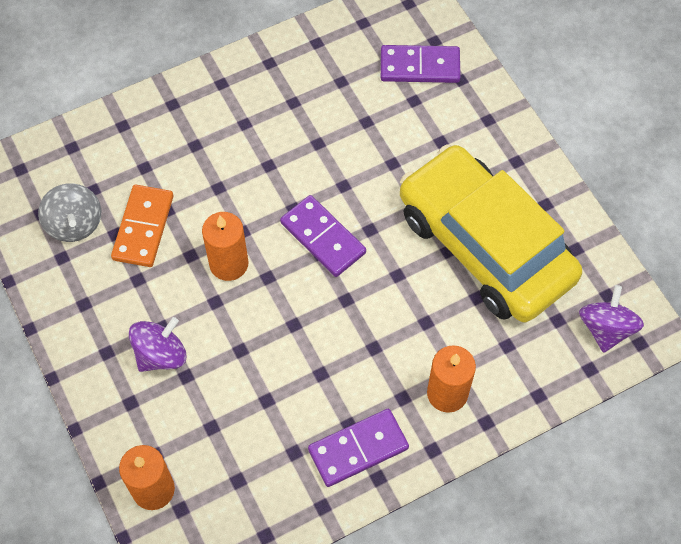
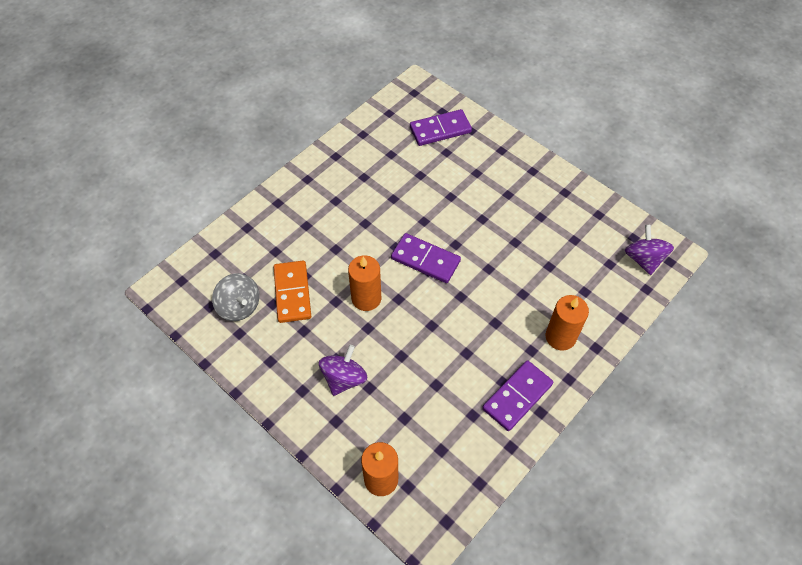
camera: 20 degrees left, 5 degrees down
(485, 245) = (538, 230): yellow car -> none

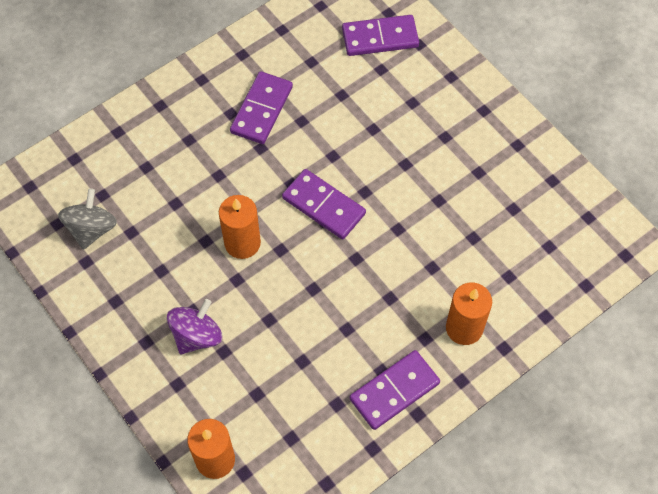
camera: 10 degrees right, 5 degrees up
(239, 306) = (91, 229): grey spinning top -> grey spinning top turned 135 degrees counterclockwise
(292, 293) = (157, 222): orange domino -> none
(360, 194) = (262, 110): none -> purple domino
(643, 259) = (593, 247): purple spinning top -> none

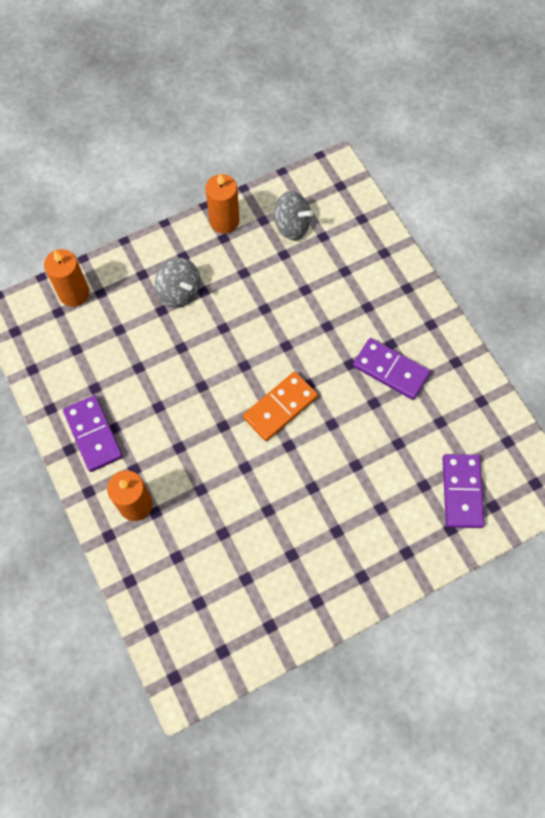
camera: 100 degrees right, 5 degrees up
(197, 335) = (179, 292): purple spinning top -> grey spinning top
(242, 243) = (256, 336): orange candle -> orange candle (224, 221)
(323, 206) = (280, 407): purple domino -> orange domino

